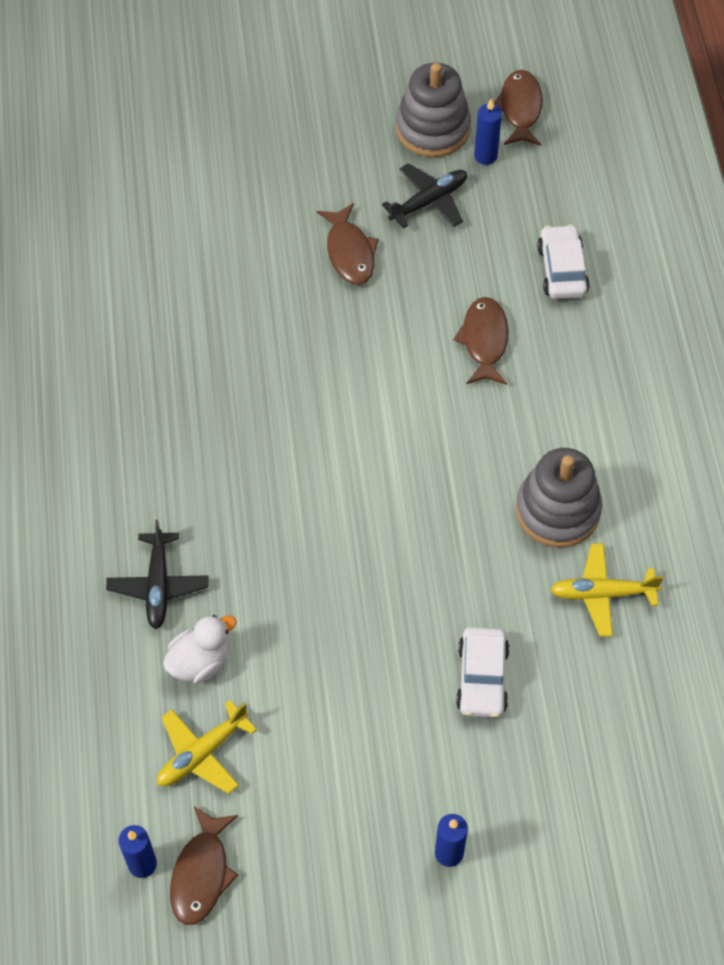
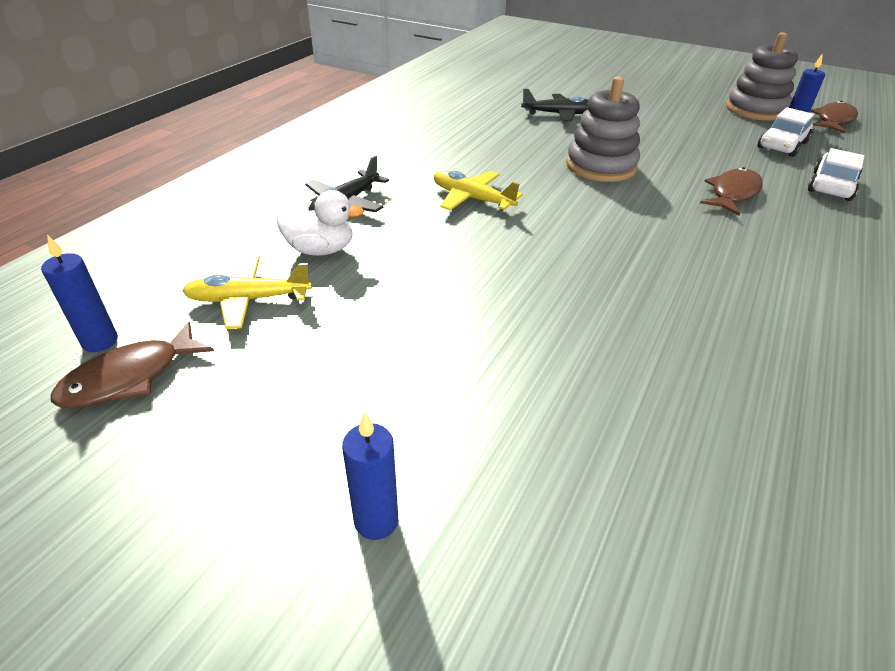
camera: 35 degrees right, 20 degrees down
(349, 252) = (650, 130): brown fish -> none
(429, 201) = (730, 131): black plane -> black plane (559, 114)
(482, 678) = (563, 382): white car -> white car (782, 145)
(557, 510) = (743, 303): grey stacking toy -> grey stacking toy (600, 166)
(602, 593) = (761, 383): yellow plane -> yellow plane (472, 199)

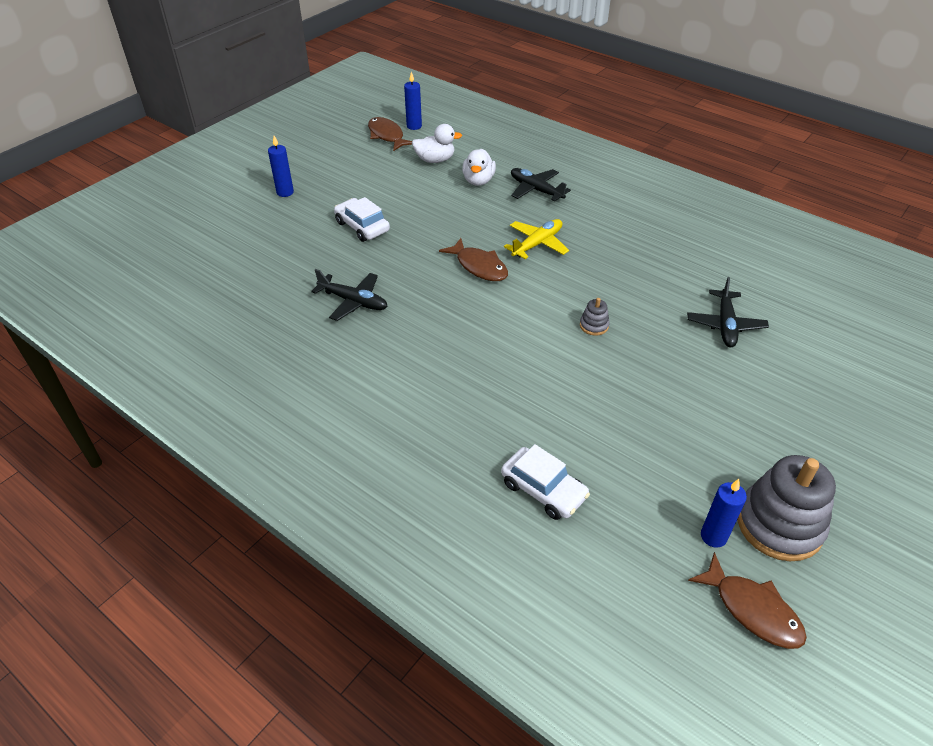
camera: 100 degrees right, 5 degrees up
(248, 299) = (435, 160): yellow plane -> white duck
(600, 166) = (594, 325): grey stacking toy -> grey stacking toy, size x0.44
(679, 337) = (353, 301): none -> black plane
(733, 193) = (533, 400): brown fish -> brown fish (479, 266)
(782, 145) = (653, 497): white car -> white car (362, 227)

